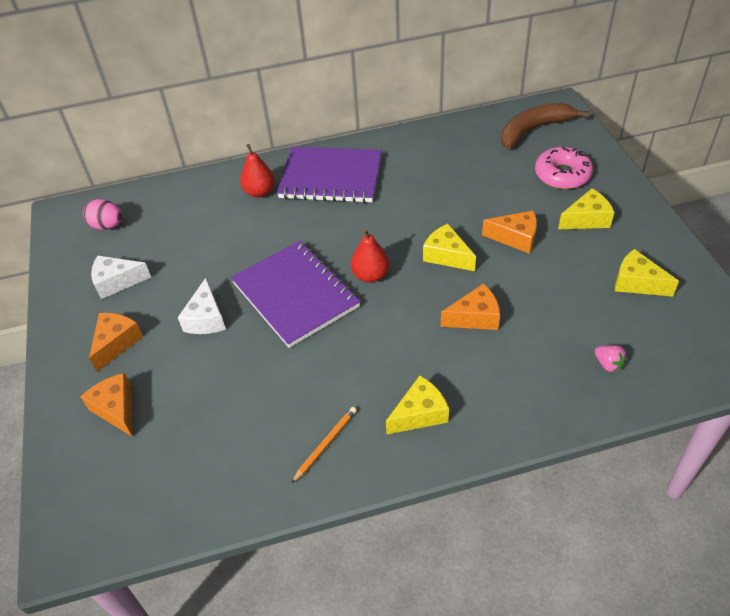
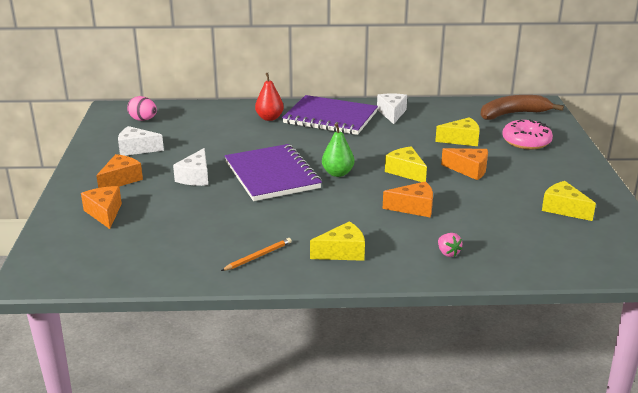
camera: 10 degrees right, 20 degrees down
(370, 275) = (337, 173): red pear -> green pear
(399, 155) = (392, 113): none -> white cheese
(586, 219) = (536, 168): yellow cheese -> yellow cheese (461, 140)
(608, 364) = (516, 250): pink strawberry -> pink strawberry (448, 253)

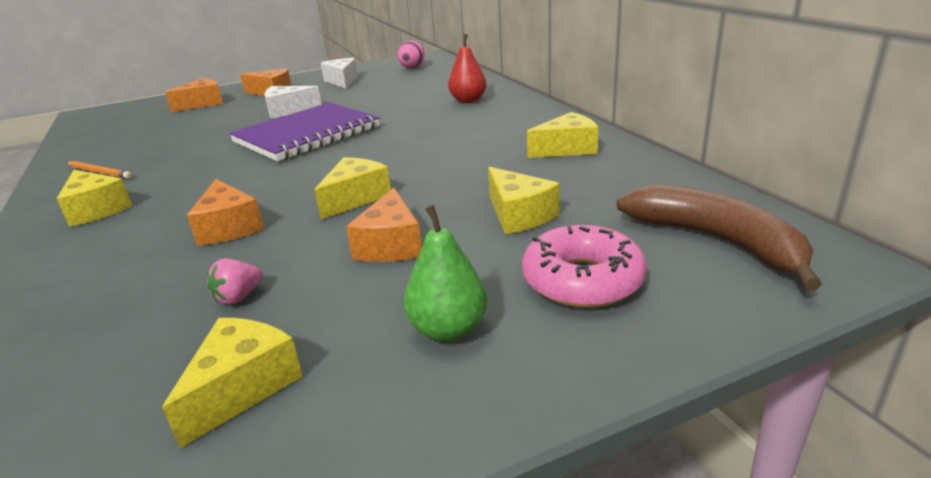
camera: 70 degrees right, 0 degrees up
(330, 118) = (504, 123): purple notebook -> none
(337, 173) = (328, 161): green pear -> green pear (448, 330)
(392, 113) = (567, 149): white cheese -> yellow cheese
(448, 253) = (70, 282): pink strawberry -> pink strawberry (238, 297)

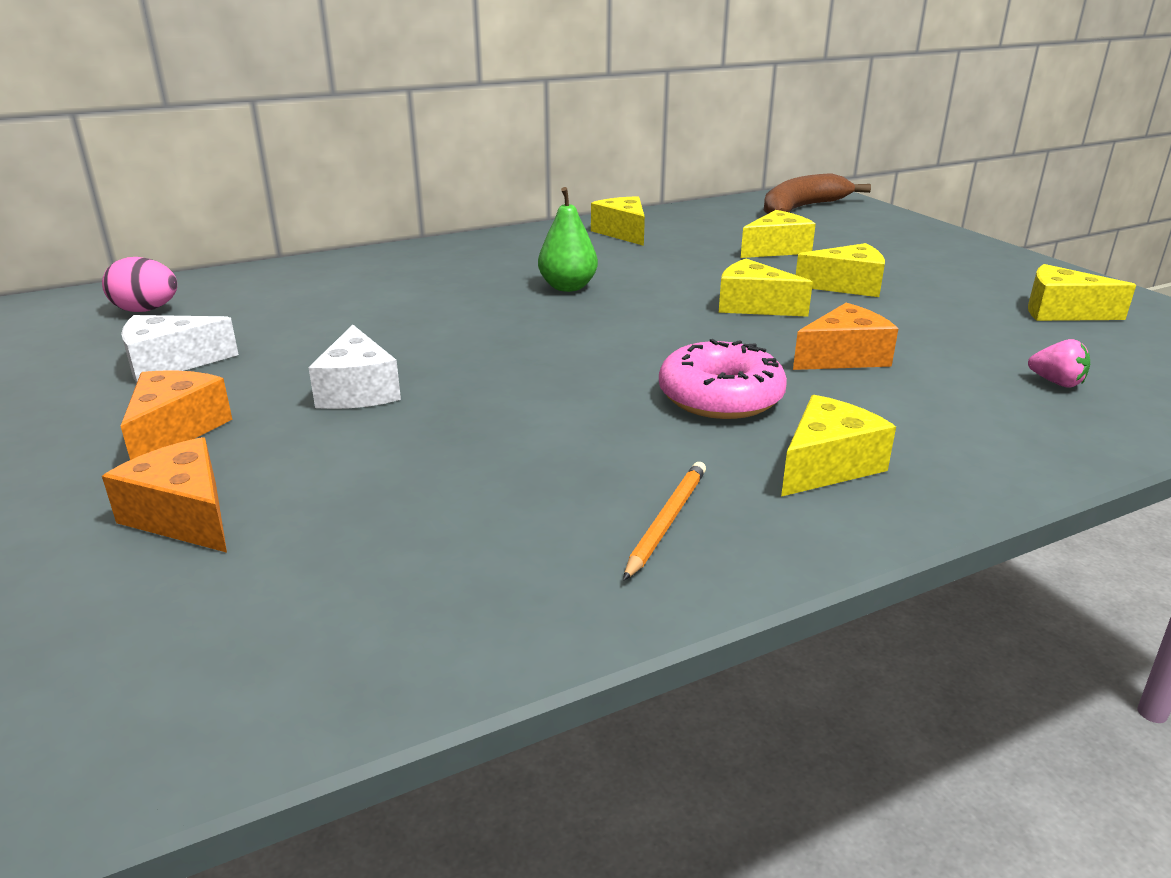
camera: 95 degrees left, 0 degrees up
(238, 297) = (966, 330): pink strawberry -> pink strawberry (1056, 382)
(307, 135) = (519, 355): purple notebook -> none
(391, 245) = (847, 286): orange cheese -> yellow cheese
(448, 330) = (951, 266): green pear -> green pear (568, 287)
(468, 101) = (415, 269): red pear -> none
(582, 280) = (869, 237): pink donut -> pink donut (720, 397)

